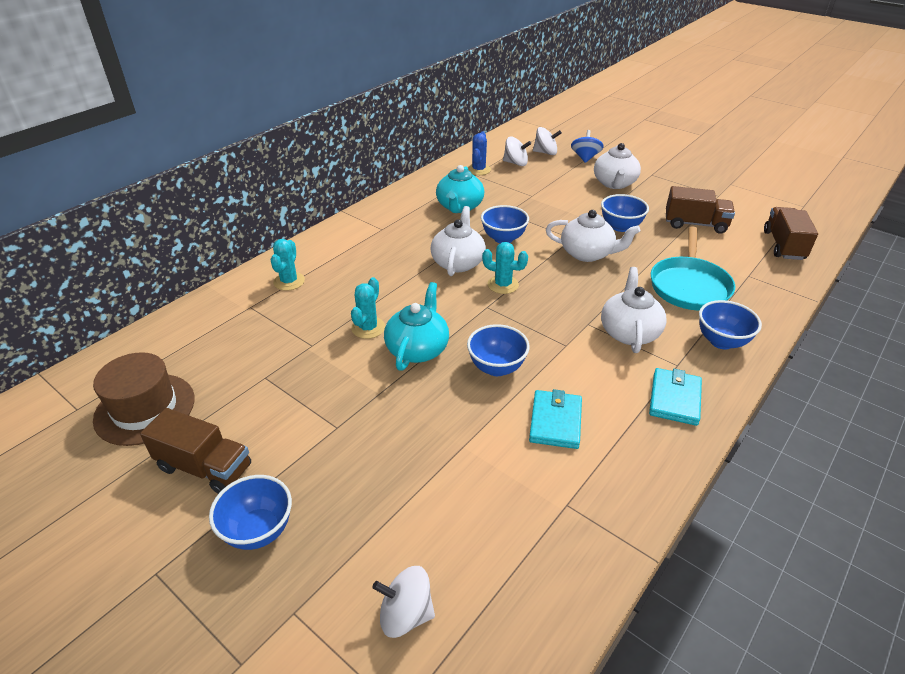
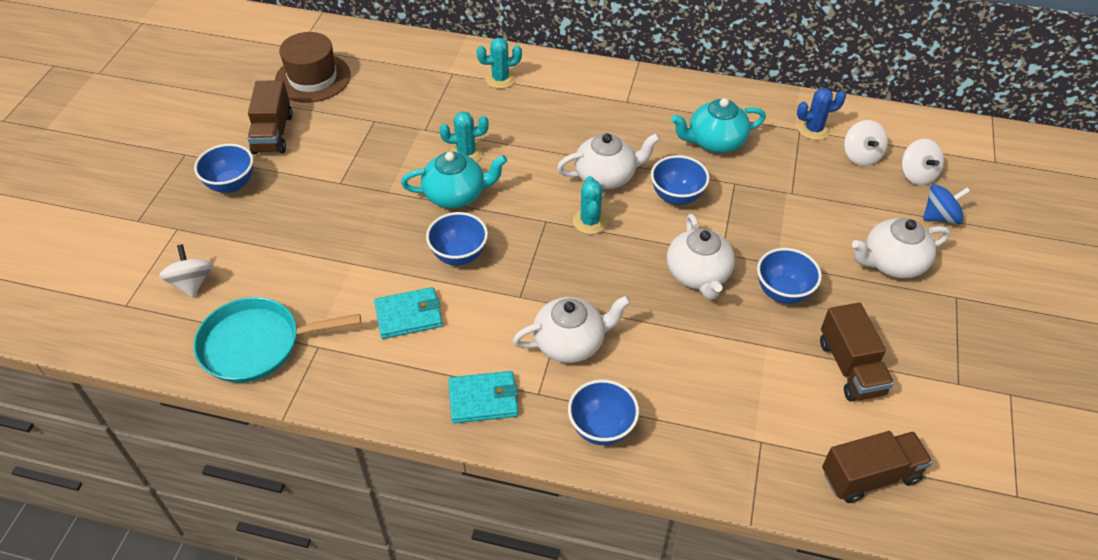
camera: 65 degrees right, 10 degrees up
(689, 286) = (694, 382): turquoise pan -> turquoise pan (256, 344)

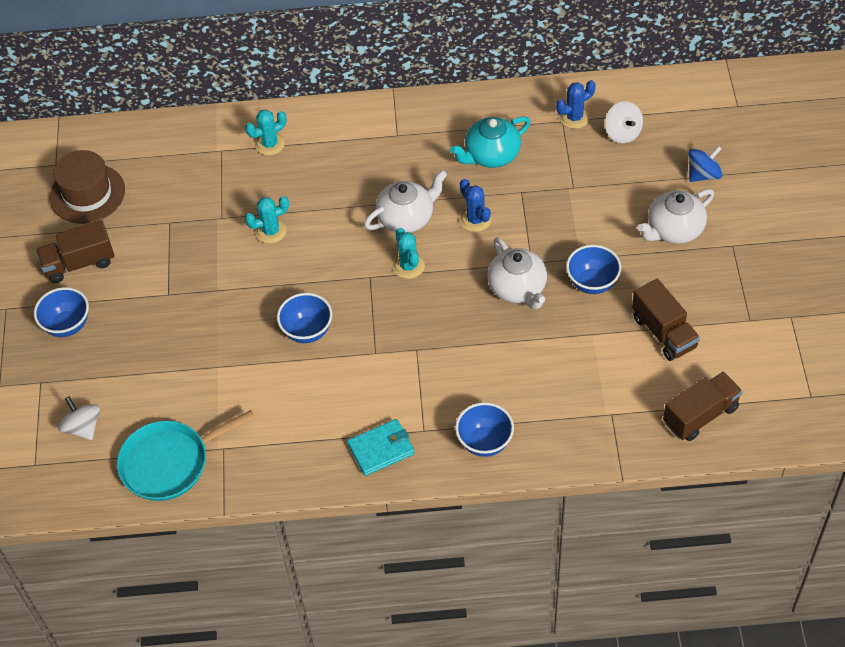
camera: 15 degrees left, 5 degrees up
(273, 133) = (79, 263): brown truck -> brown truck turned 90 degrees clockwise
(409, 315) = (288, 398): turquoise wallet -> none
(456, 194) = (279, 275): turquoise teapot -> none
(570, 342) = (433, 380): white teapot -> none
(677, 196) = (475, 220): blue bowl -> blue cactus
(917, 175) = (675, 138): white spinning top -> none

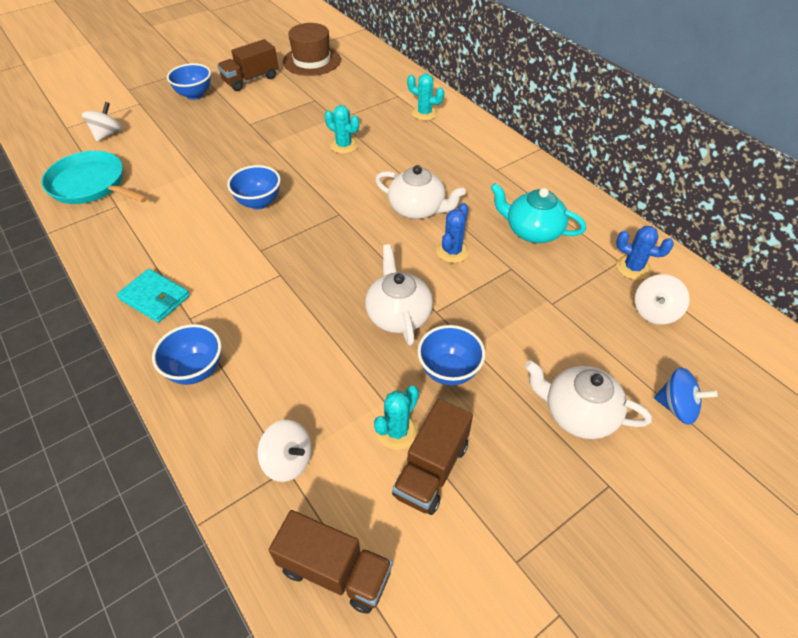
camera: 55 degrees right, 5 degrees down
(79, 263) = (251, 79): brown truck -> brown truck turned 75 degrees counterclockwise
(408, 266) = (367, 231): turquoise cactus -> turquoise cactus (397, 431)
(518, 288) = (398, 314): white teapot -> white teapot turned 135 degrees clockwise
(606, 411) = (288, 461): none -> white spinning top

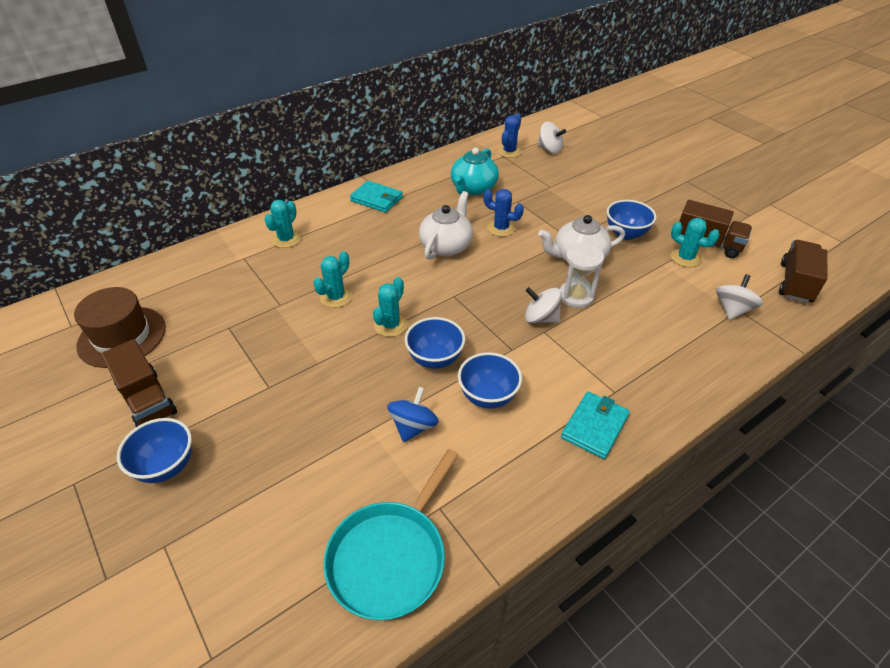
camera: 90 degrees left, 5 degrees down
(108, 134) = (253, 572): white spinning top -> white spinning top (541, 318)
(196, 370) = (673, 376): blue bowl -> blue bowl (488, 396)
(304, 177) = (390, 325): none -> turquoise cactus
(330, 305) = (576, 296): none -> white hourglass
(497, 160) = (377, 199): none -> turquoise wallet
(578, 413) = (642, 186): white teapot -> none
(676, 407) = (624, 153): blue spinning top -> blue spinning top (413, 426)

